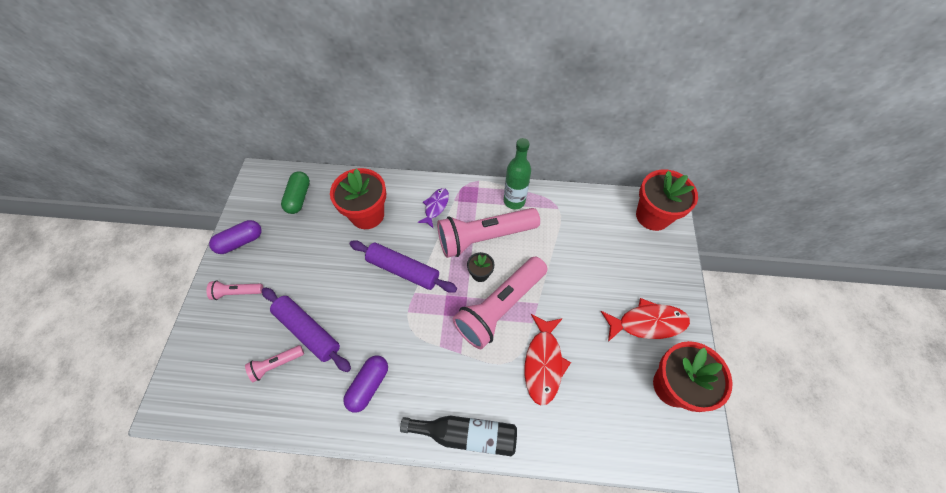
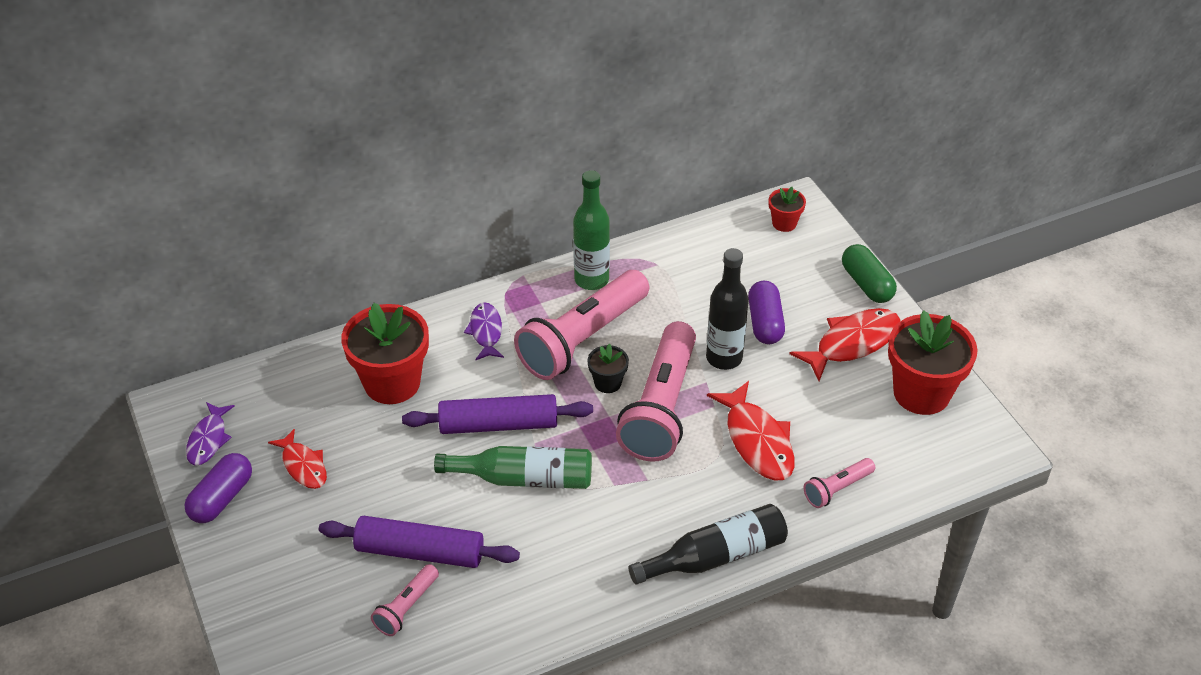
camera: 30 degrees left, 15 degrees down
(237, 292) = (273, 558): pink flashlight -> pink flashlight (837, 489)
(259, 203) = (208, 439): none -> purple fish
(290, 243) = (303, 466): none -> red fish
(299, 198) = (266, 406): green capsule -> green capsule (866, 284)
(368, 385) = (553, 568): purple capsule -> purple capsule (765, 323)
(393, 313) = (524, 478): none -> green bottle
(559, 292) = (724, 358): none -> black bottle
(652, 216) = (784, 223): red flower pot -> red flower pot, size x0.48

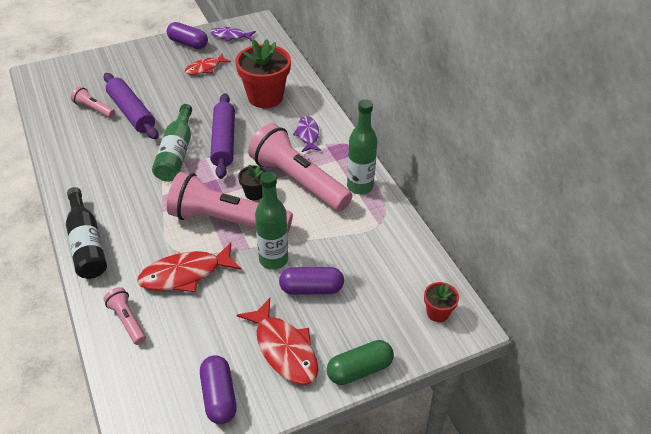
camera: 90 degrees right, 0 degrees up
(420, 551) = (131, 112): purple rolling pin -> purple rolling pin turned 45 degrees counterclockwise
(486, 332) = (308, 135): purple fish -> purple fish turned 90 degrees counterclockwise
(724, 358) = (273, 259): black bottle -> green bottle
(921, 393) = (219, 396): red flower pot -> purple capsule

